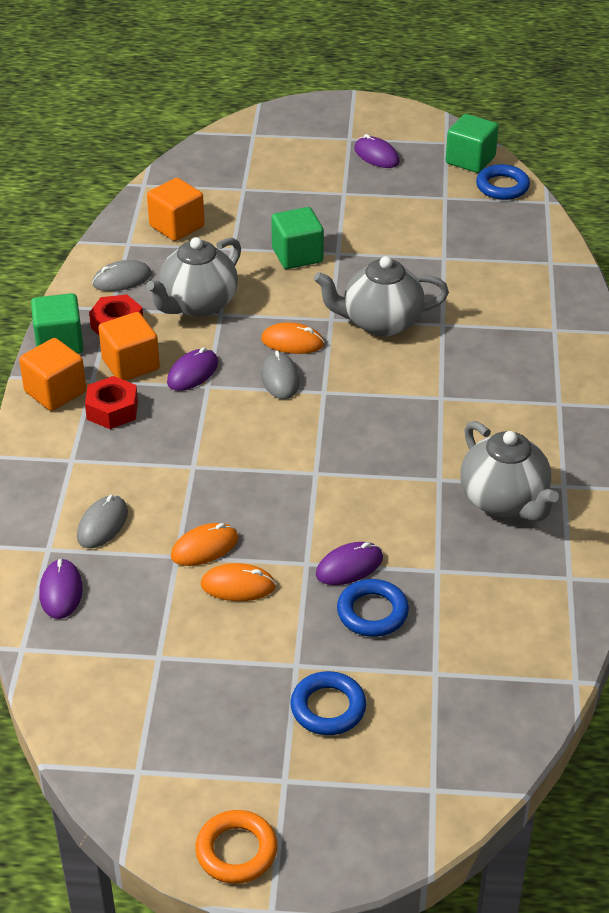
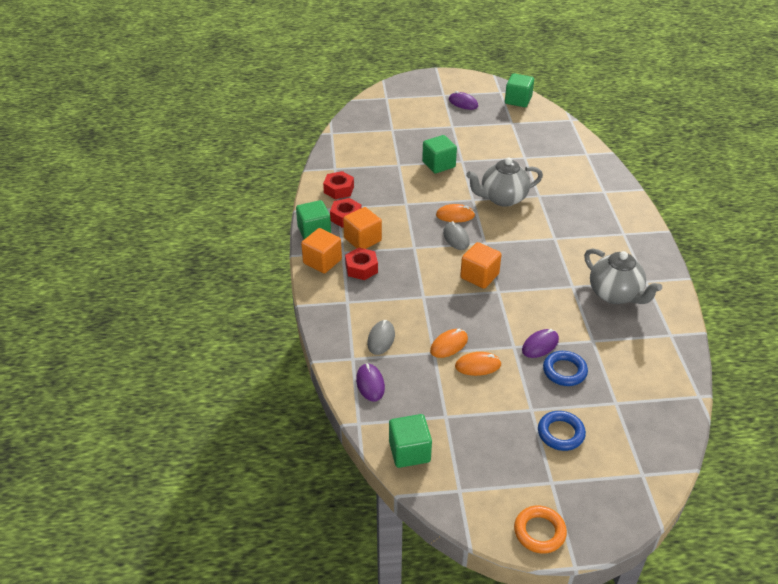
camera: 10 degrees left, 0 degrees up
(83, 702) = (409, 451): none -> green cube
(122, 279) = (339, 190): grey mouse -> red nut
(177, 226) = (360, 155): orange cube -> orange cube (479, 276)
(192, 373) = (402, 240): purple mouse -> none
(198, 304) = (390, 199): grey teapot -> none
(502, 186) = (542, 113): blue ring -> none

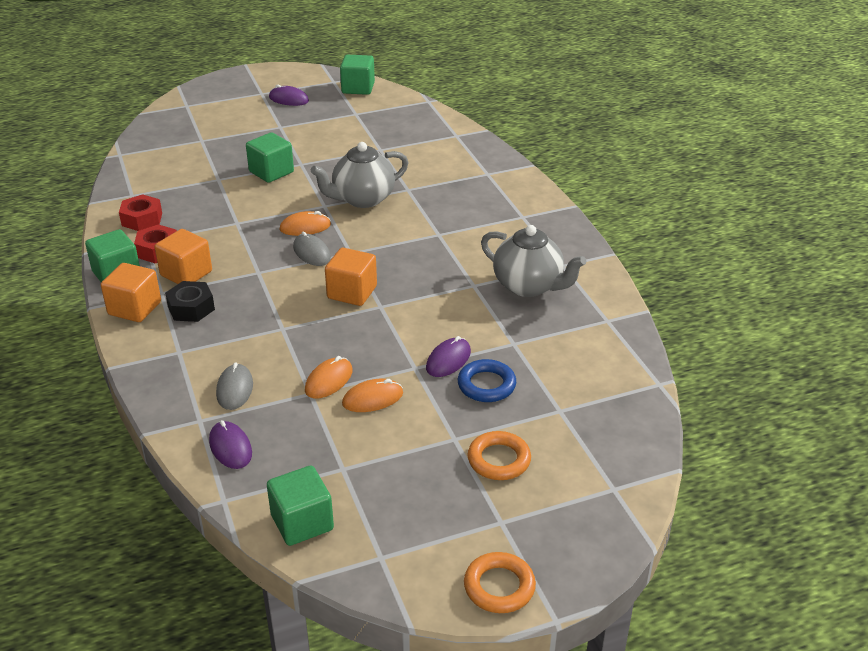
camera: 15 degrees left, 5 degrees down
(361, 268) = (191, 308): red nut -> black nut
(560, 433) = (499, 460): blue ring -> orange ring

